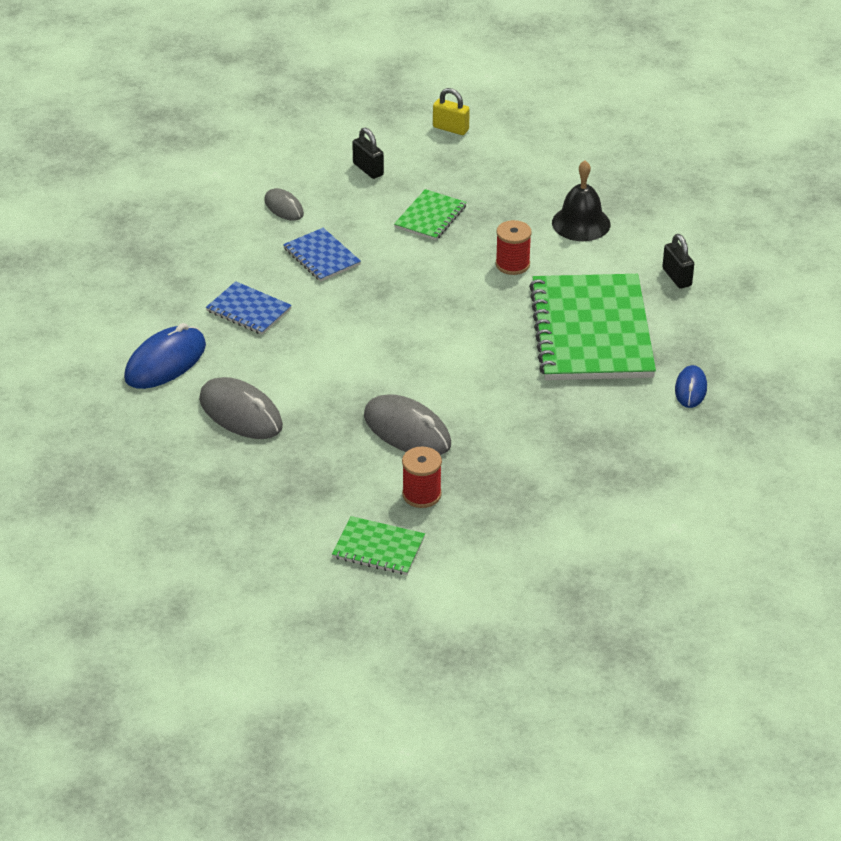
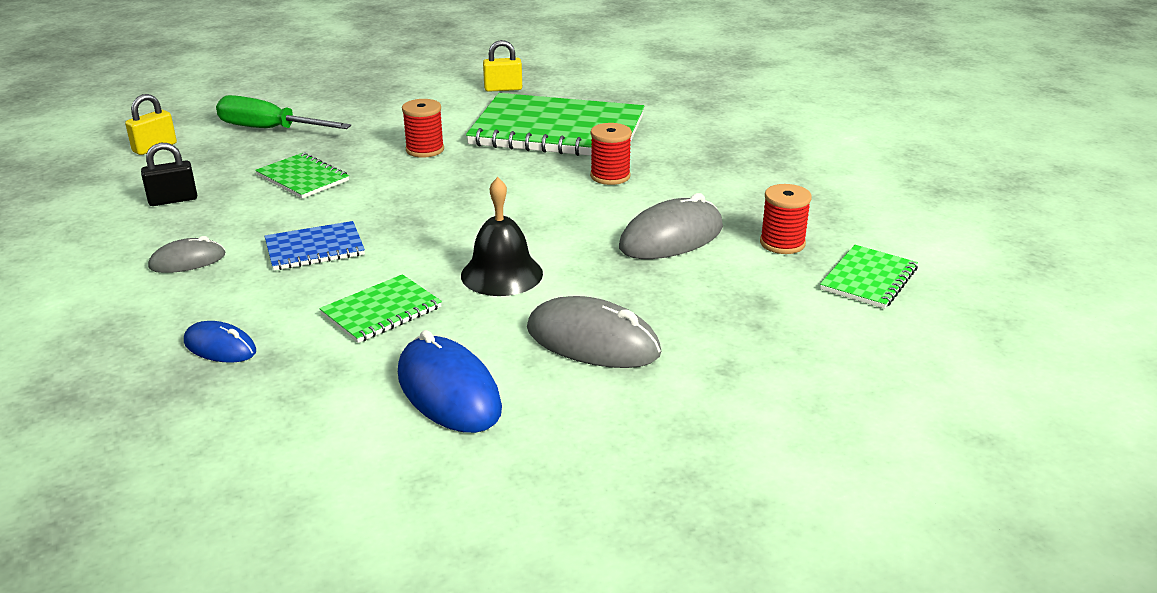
camera: 75 degrees left, 10 degrees down
(240, 413) = (592, 341): grey mouse -> grey mouse turned 60 degrees clockwise
(248, 310) = (381, 311): blue notebook -> green notebook
(508, 379) = (610, 176): none -> red spool
(513, 171) = (269, 129): none -> green screwdriver
(581, 223) = (387, 113): black bell -> black bell (501, 274)
(677, 277) = (503, 89): black padlock -> yellow padlock
(690, 389) = (664, 105): blue mouse -> blue mouse (220, 347)

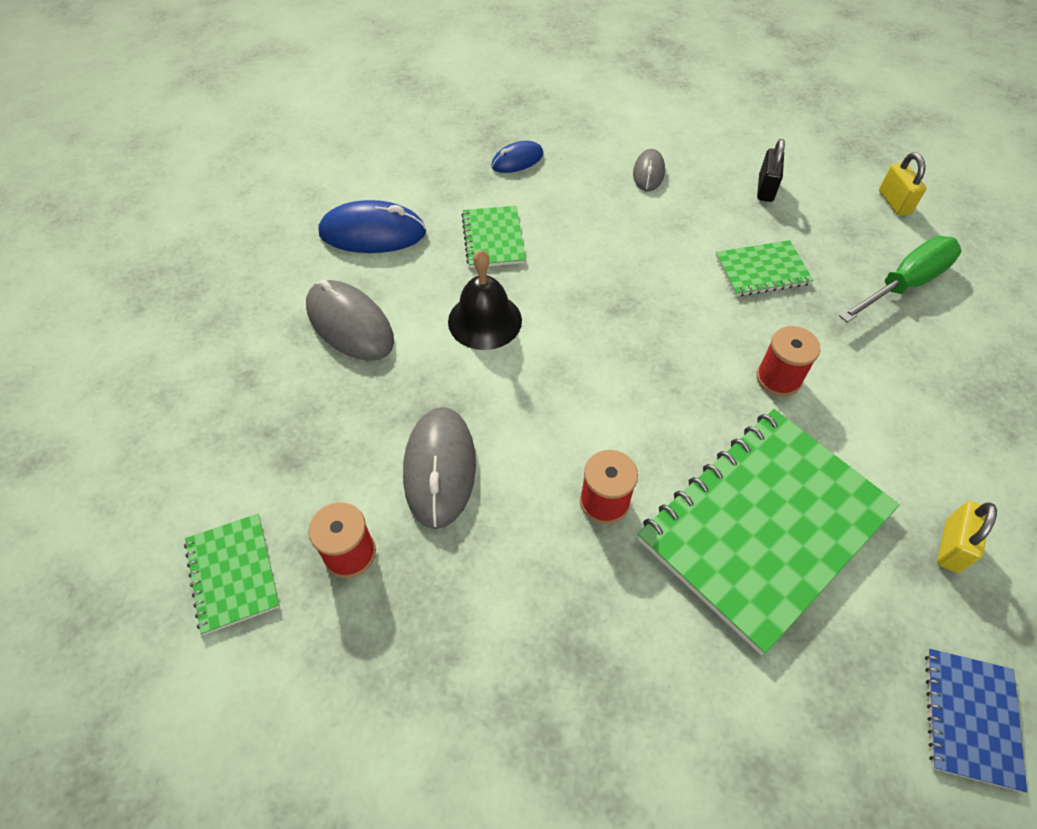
camera: 125 degrees right, 25 degrees up
(315, 248) = (616, 236): blue notebook -> blue notebook (970, 718)
(592, 341) = (350, 324): grey mouse -> grey mouse turned 75 degrees clockwise

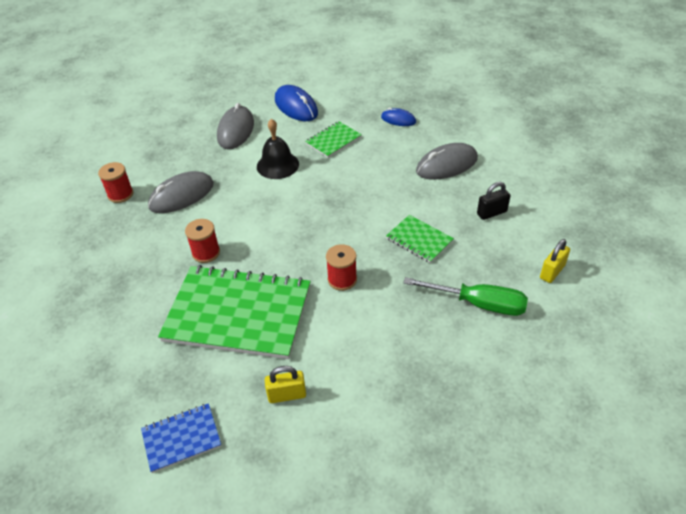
camera: 55 degrees right, 10 degrees down
(233, 574) = (90, 171): green notebook -> none
(648, 173) = (446, 165): grey mouse -> grey mouse, size x1.72

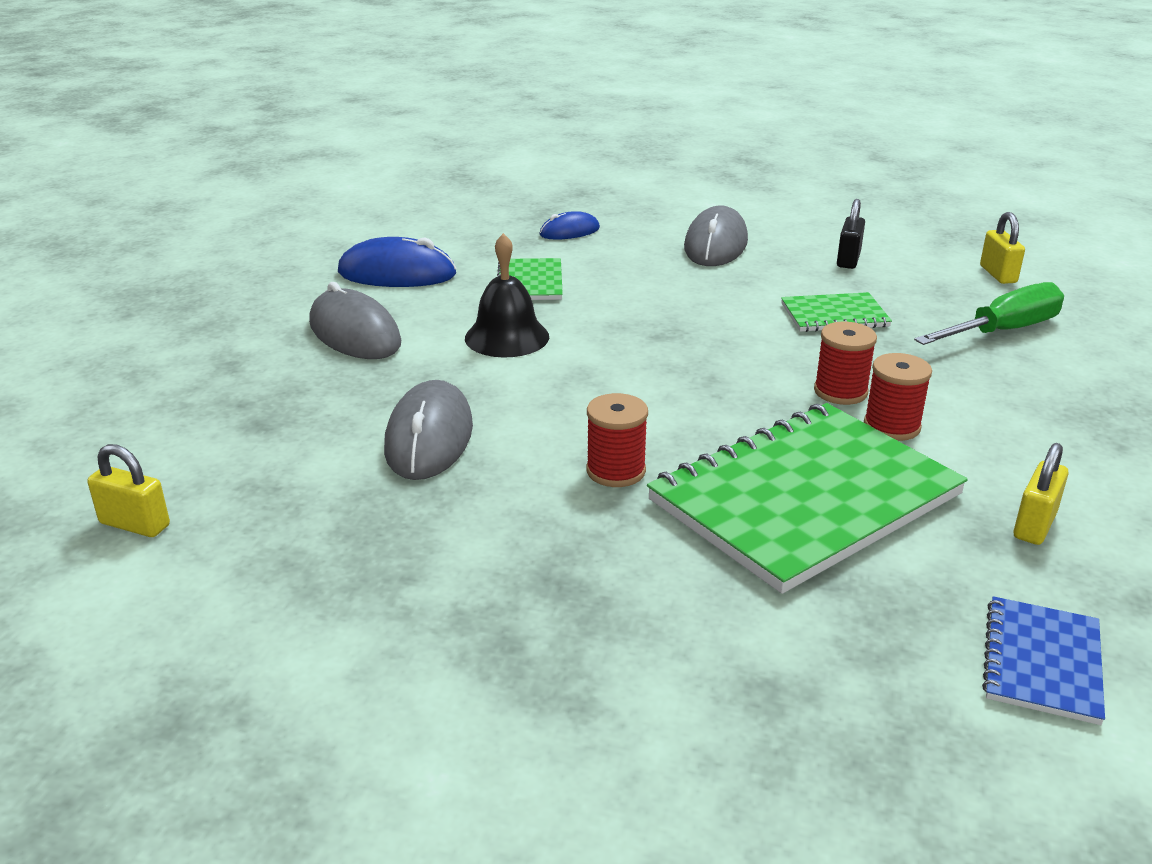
camera: 50 degrees left, 15 degrees down
(71, 174) = (135, 524): none -> yellow padlock
(120, 194) = (309, 494): red spool -> red spool (891, 426)

